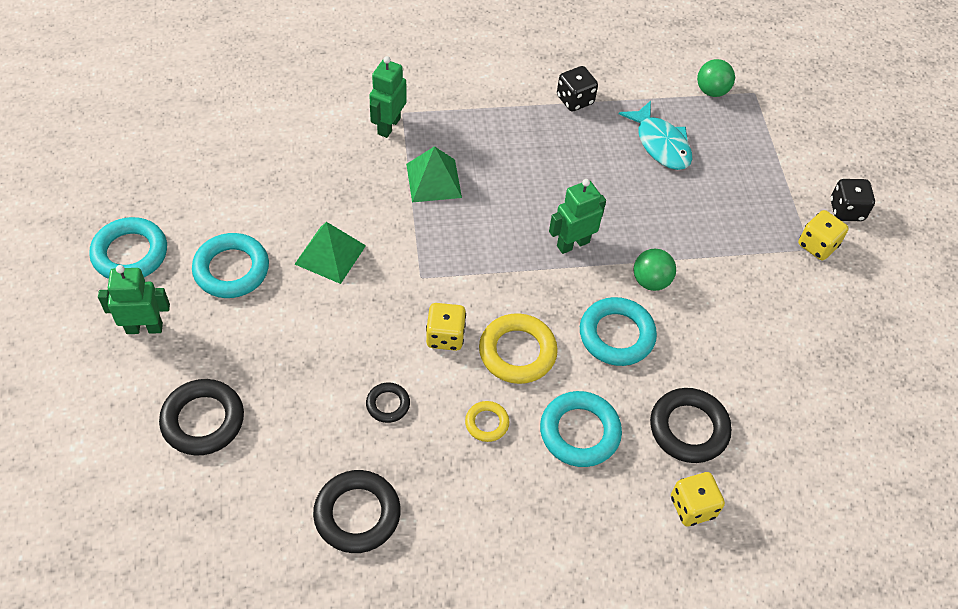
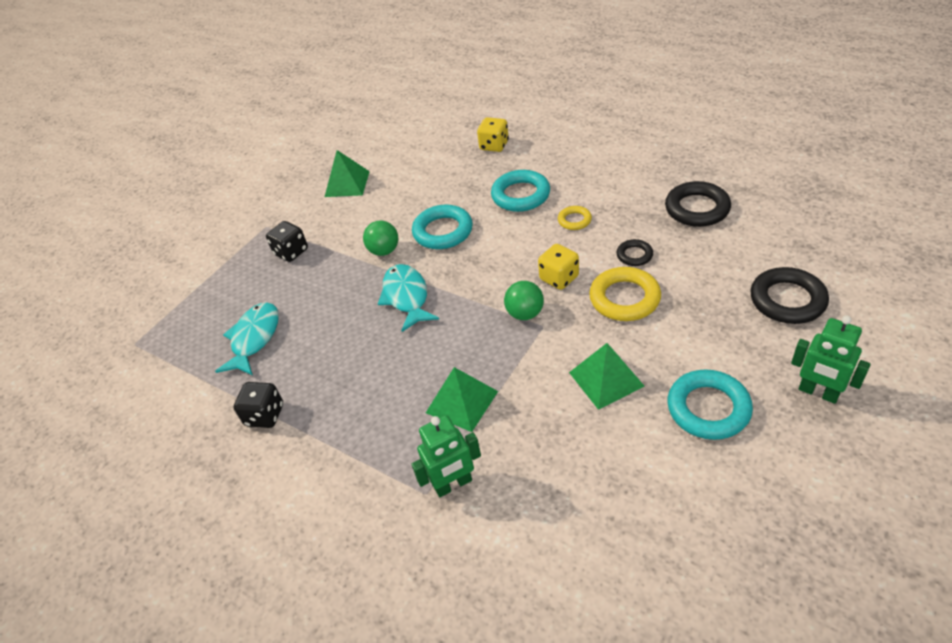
camera: 130 degrees left, 10 degrees down
(130, 253) = (812, 476): turquoise ring -> none
(517, 352) = (517, 248): yellow ring -> yellow ring (624, 298)
(573, 244) = (406, 297): green robot -> turquoise fish
(689, 428) = (456, 174): black ring -> none
(711, 91) = (158, 362): green ball -> green ball (525, 313)
(799, 347) = (347, 184): none -> green pyramid
(817, 245) = (259, 226): yellow dice -> none
(846, 210) = (212, 236): black dice -> black dice (291, 252)

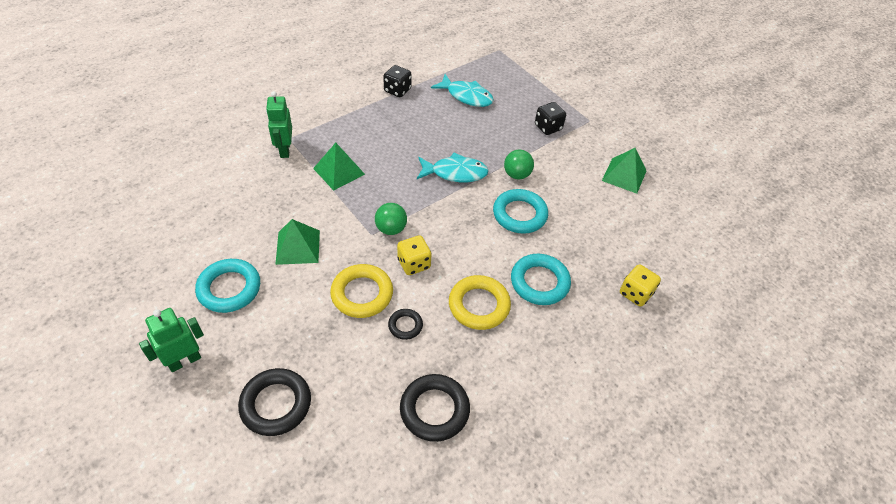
camera: 100 degrees right, 5 degrees up
(574, 220) = (479, 305): yellow ring -> yellow ring, size x1.85

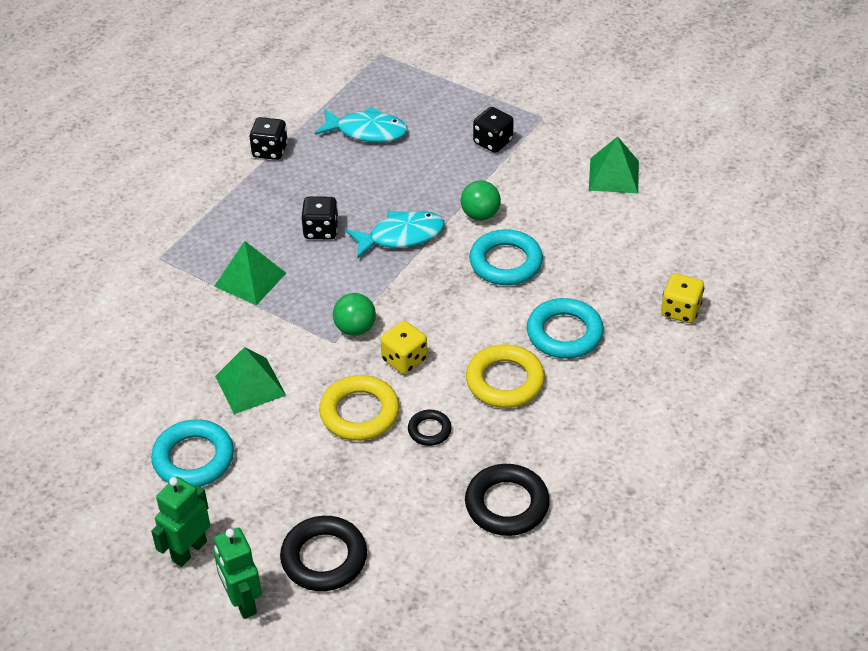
camera: 15 degrees left, 5 degrees down
(284, 150) = (162, 274): green robot -> green robot (242, 602)
(403, 152) = (321, 230): none -> black dice

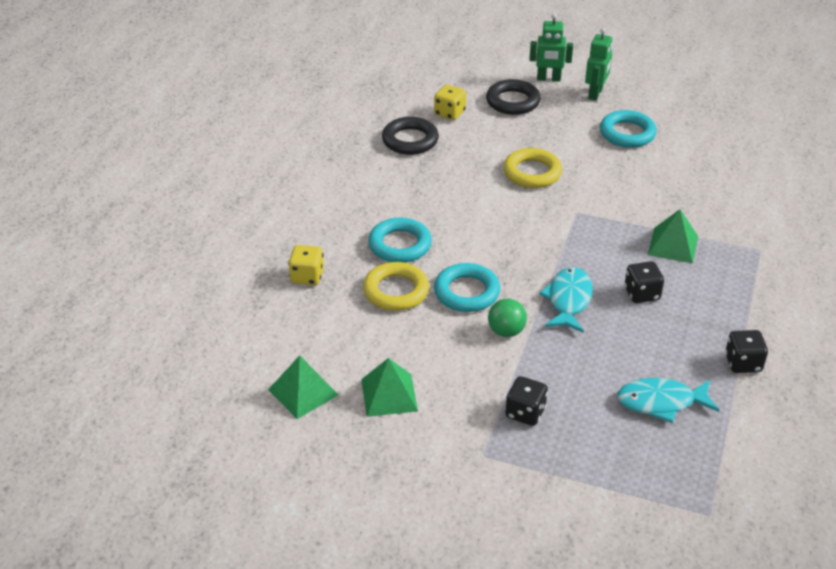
camera: 165 degrees right, 5 degrees down
(242, 602) = (548, 79): green robot -> green robot turned 135 degrees clockwise
(250, 385) = (619, 177): green pyramid -> green pyramid (303, 392)
(355, 328) = (566, 223): green ball -> none
(401, 236) = (568, 300): turquoise fish -> turquoise fish turned 135 degrees clockwise
(404, 360) = (517, 208): yellow dice -> yellow dice (449, 113)
(429, 430) = (478, 170): black ring -> none
(505, 381) = (436, 206): yellow ring -> yellow ring (396, 291)

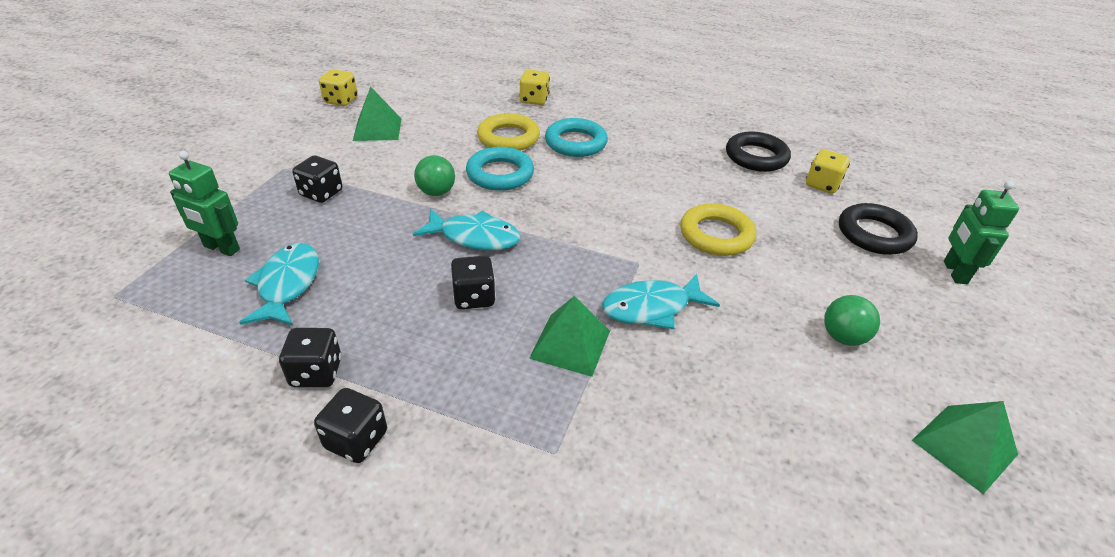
camera: 90 degrees right, 0 degrees up
(303, 392) = (397, 96): green pyramid -> green pyramid (964, 447)
(319, 442) = (341, 100): none -> yellow dice
(595, 94) = (941, 317): green robot -> green robot (221, 248)
(625, 208) = (652, 308): none -> turquoise fish
(627, 133) = (843, 337): turquoise ring -> green ball
(787, 333) = (356, 440): none -> black dice

